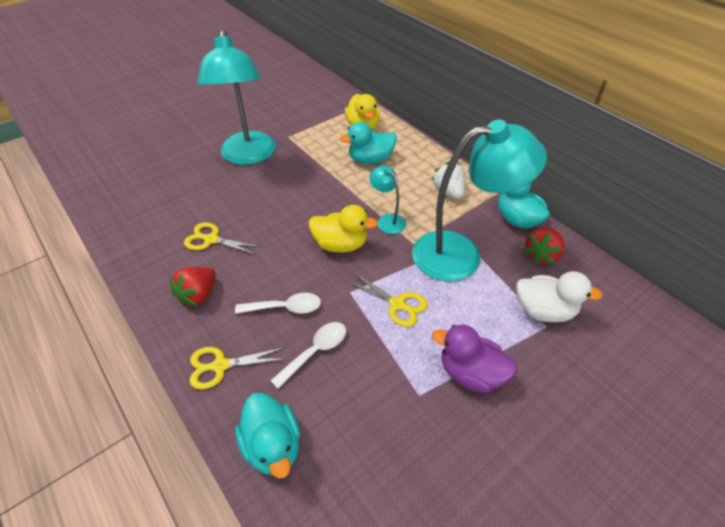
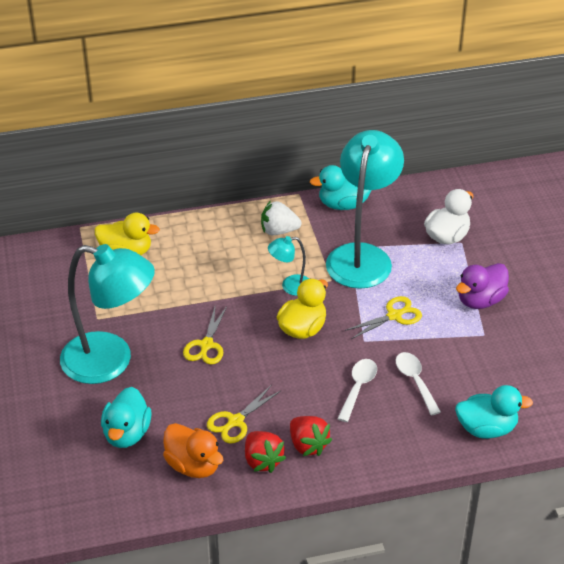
camera: 65 degrees left, 5 degrees down
(155, 232) = (193, 465): none -> orange duck
(221, 366) = (398, 444): yellow scissors -> yellow scissors (206, 345)
(370, 160) = (190, 266): turquoise duck -> turquoise duck (127, 433)
(541, 255) = (392, 210): red strawberry -> red strawberry (262, 460)

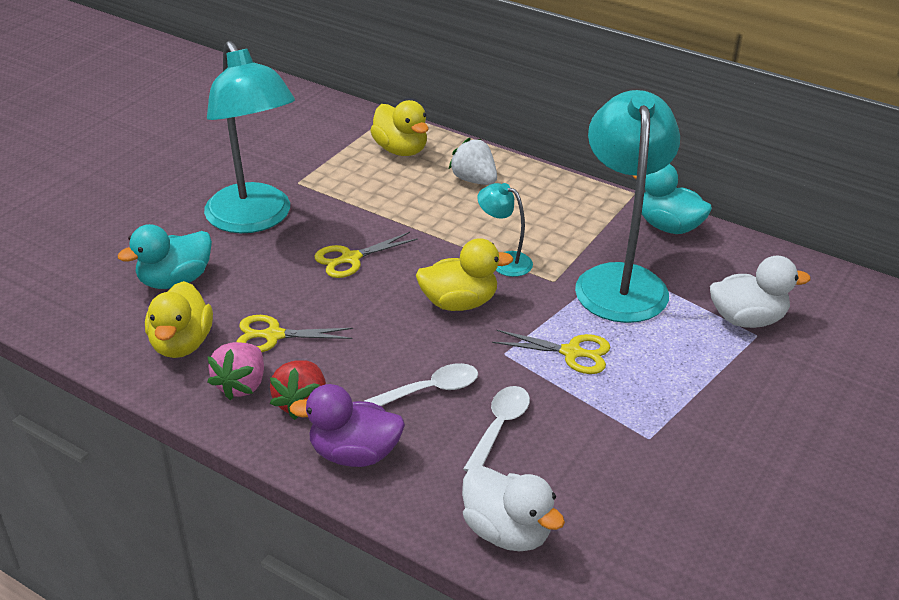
camera: 45 degrees right, 5 degrees down
(193, 465) = (181, 344): orange duck -> yellow duck
(262, 460) = (241, 385): red strawberry -> pink strawberry
(279, 231) = (565, 211): white strawberry -> white strawberry (474, 180)
(362, 256) = (619, 280): turquoise lamp -> turquoise lamp turned 60 degrees counterclockwise
(480, 300) = (696, 402): purple duck -> purple duck (354, 454)
(486, 428) = (507, 531): turquoise duck -> white duck

